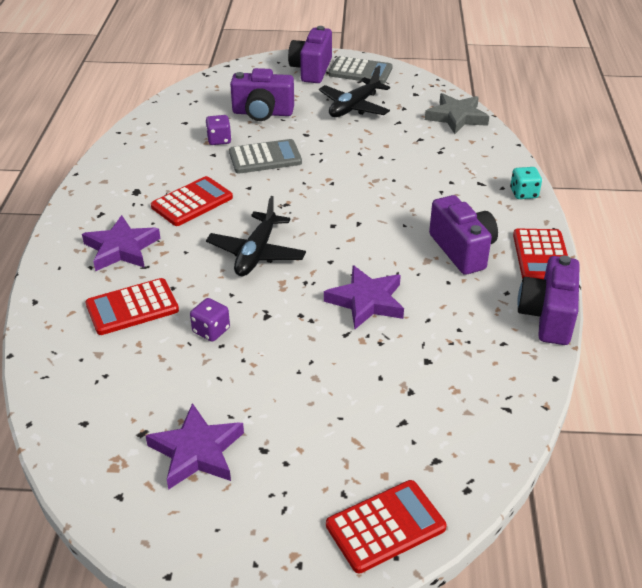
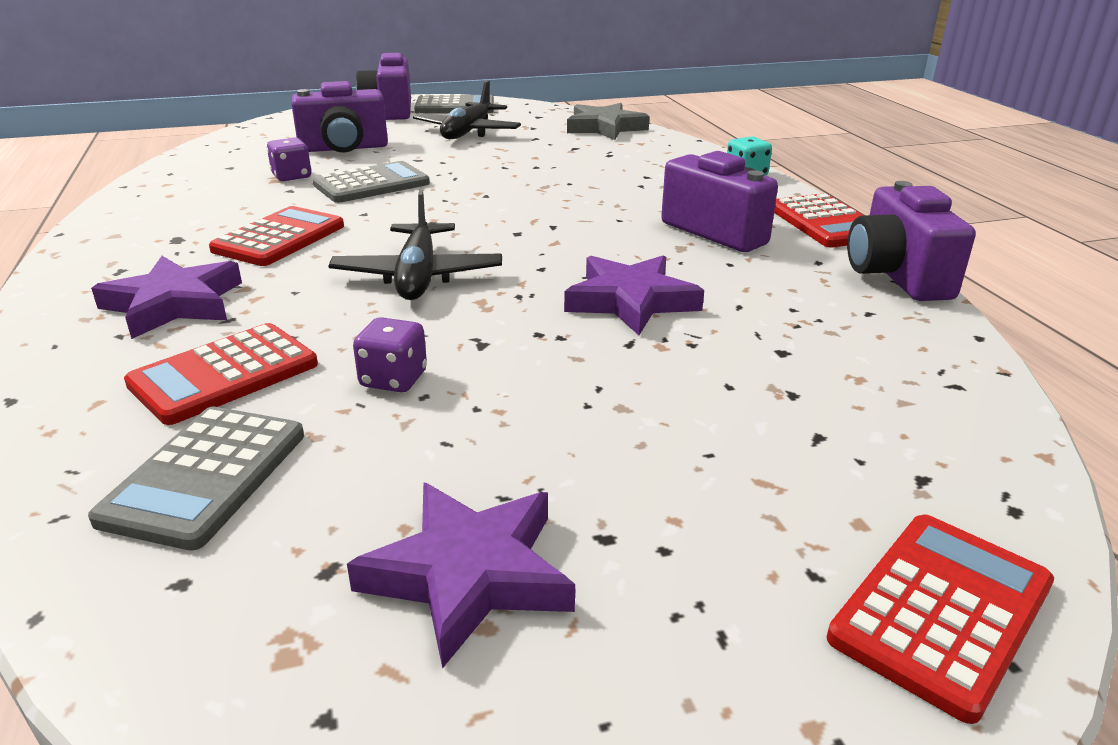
camera: 20 degrees left, 10 degrees down
(107, 370) = (205, 476): none -> grey calculator

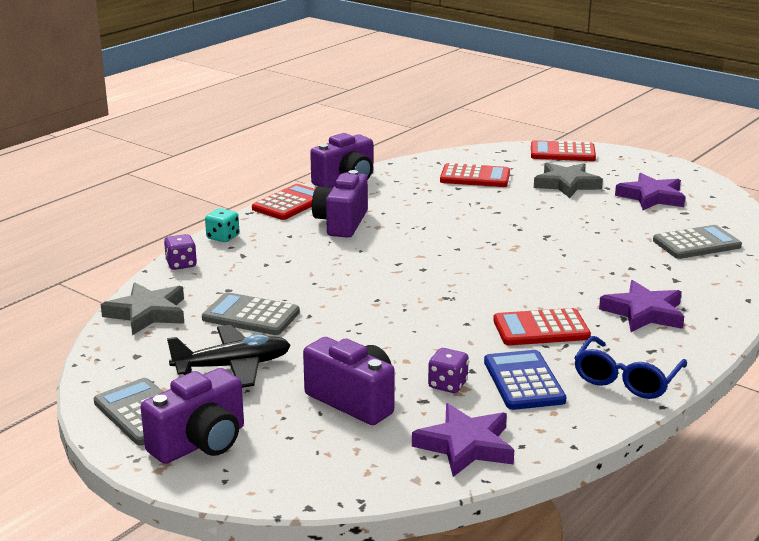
camera: 125 degrees left, 5 degrees down
(122, 236) = (626, 379): none -> blue glasses
(224, 374) = (657, 270): red calculator -> red calculator (475, 177)
(228, 200) = (524, 381): none -> blue calculator
(372, 184) = (416, 345): grey calculator -> grey calculator (251, 315)
(393, 379) = (599, 240): purple dice -> purple dice (181, 264)
(418, 276) = (515, 271): black plane -> none
(631, 301) = (459, 221): purple star -> purple star (465, 446)
(684, 483) = (566, 184): none -> grey star

